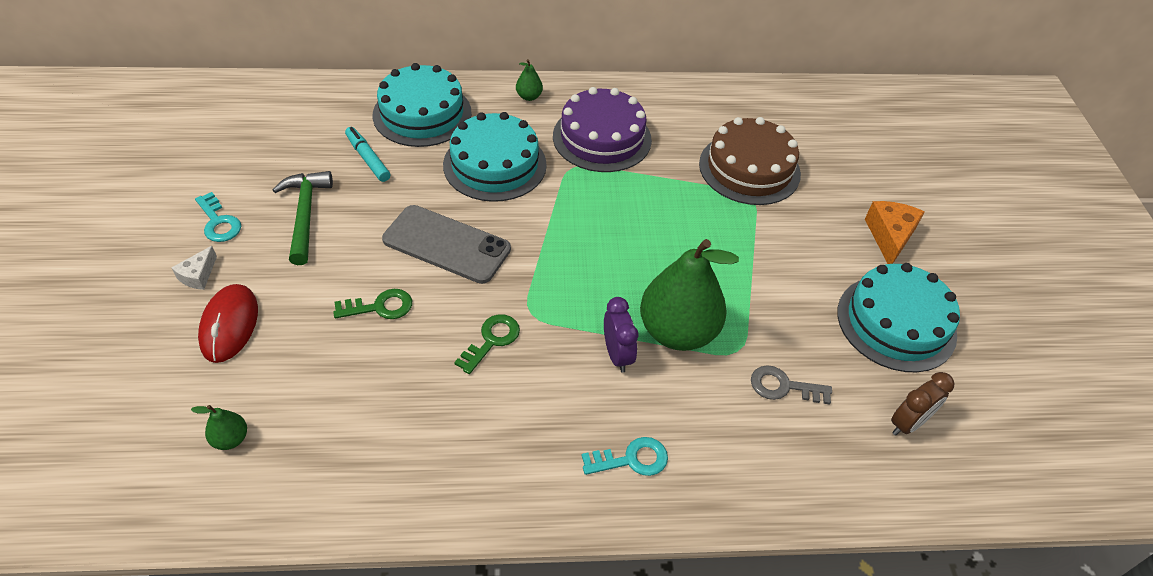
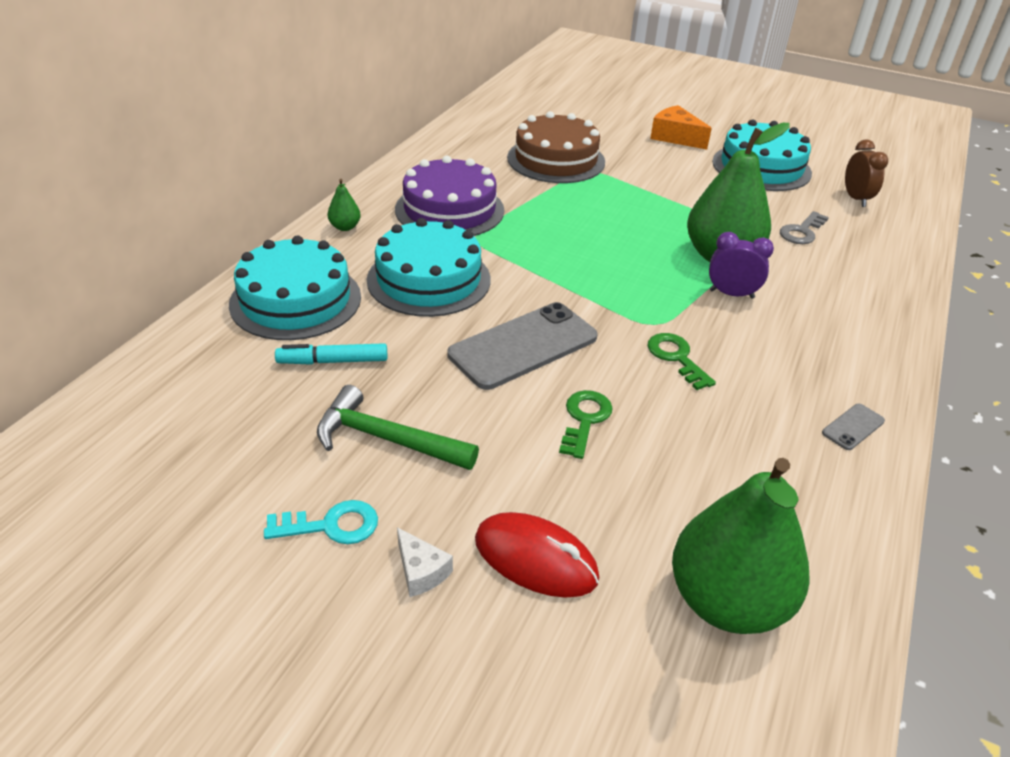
camera: 60 degrees left, 10 degrees down
(231, 439) = (726, 601): green pear -> green pear, size x2.43
(470, 487) = (853, 427): none -> grey phone
(631, 459) = (850, 325): turquoise key -> none

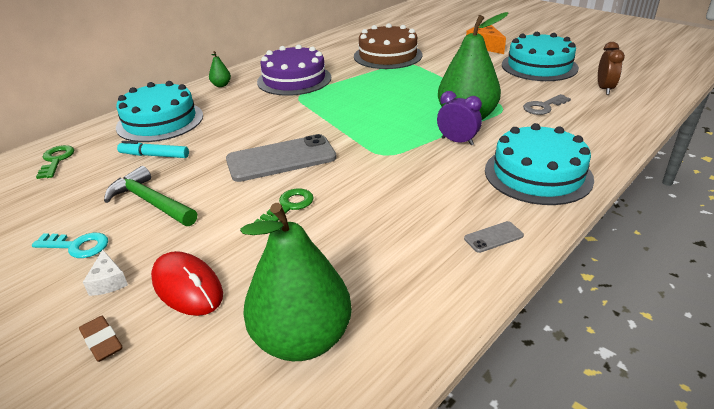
camera: 20 degrees right, 5 degrees down
(429, 279) = (250, 116): turquoise cake -> turquoise cake (538, 174)
(480, 658) = (102, 341): none -> brown eraser
(676, 358) = (384, 176): green key -> green key (56, 160)

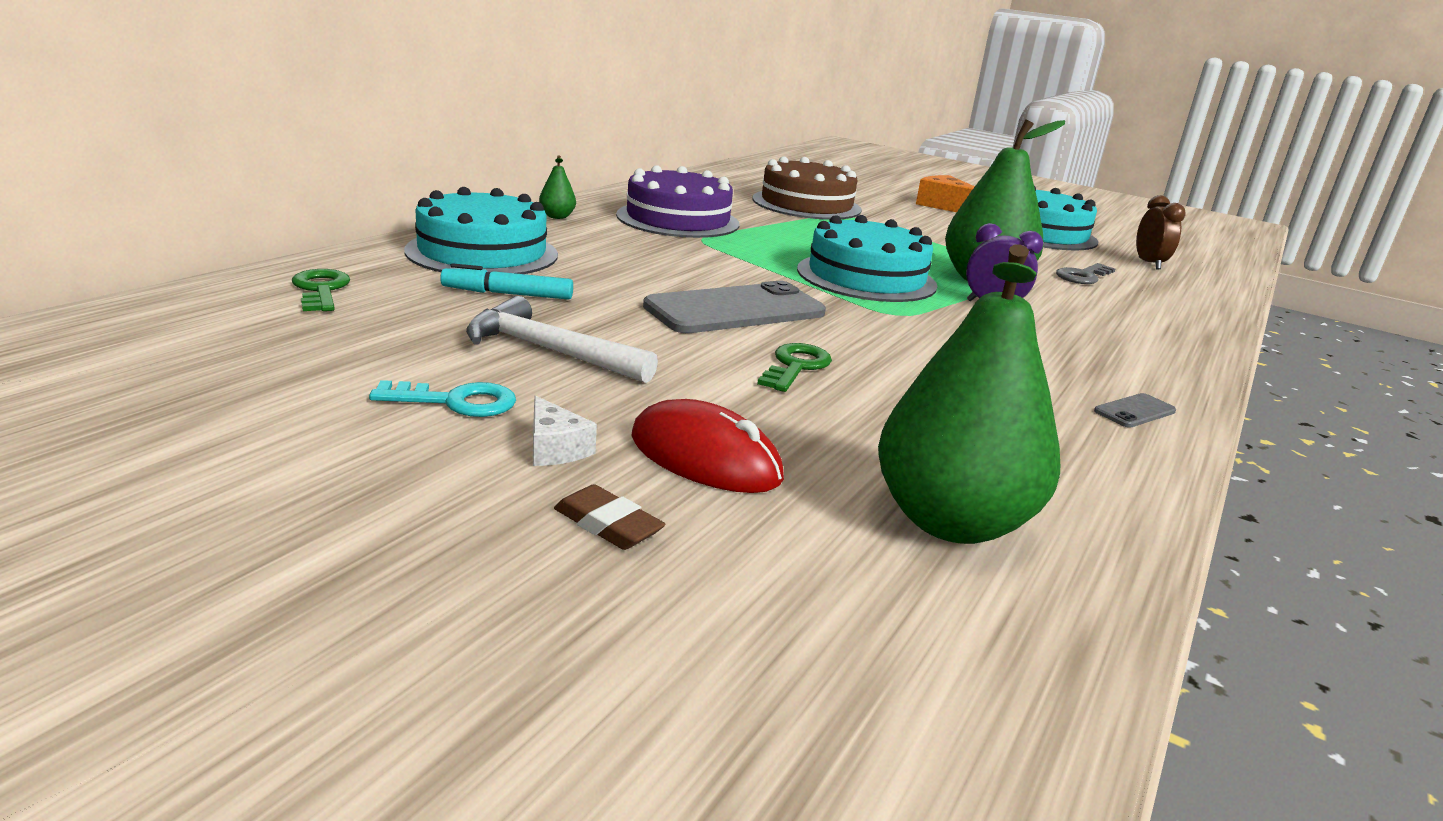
camera: 15 degrees left, 10 degrees down
(151, 202) = (550, 351): green hammer -> white hammer
(538, 174) = (1137, 347): turquoise cake -> turquoise cake (866, 277)

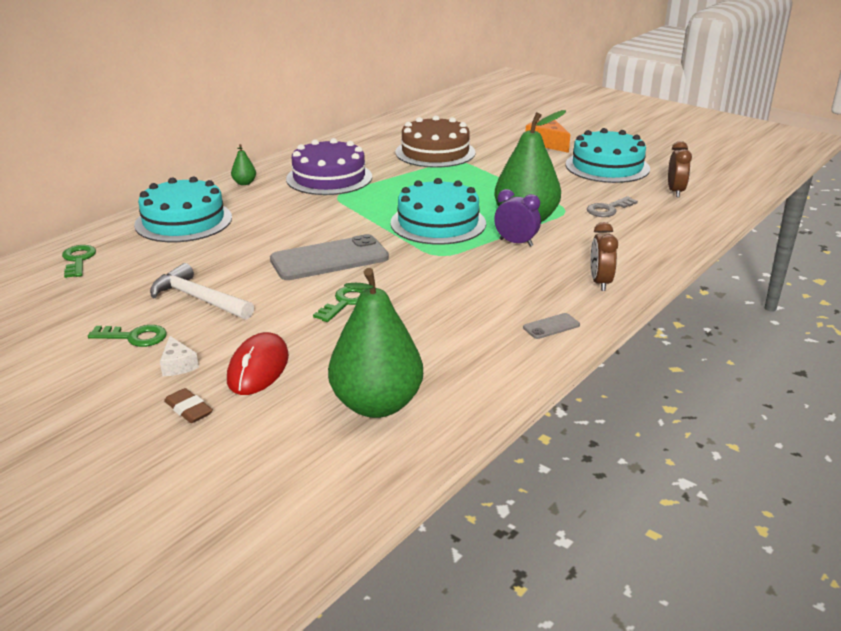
camera: 10 degrees right, 5 degrees up
(456, 402) = (134, 337): turquoise key -> green key
(507, 294) = (188, 255): turquoise marker -> none
(705, 457) = (258, 368): red mouse -> red mouse turned 60 degrees clockwise
(1151, 358) = (600, 282): none -> brown clock

